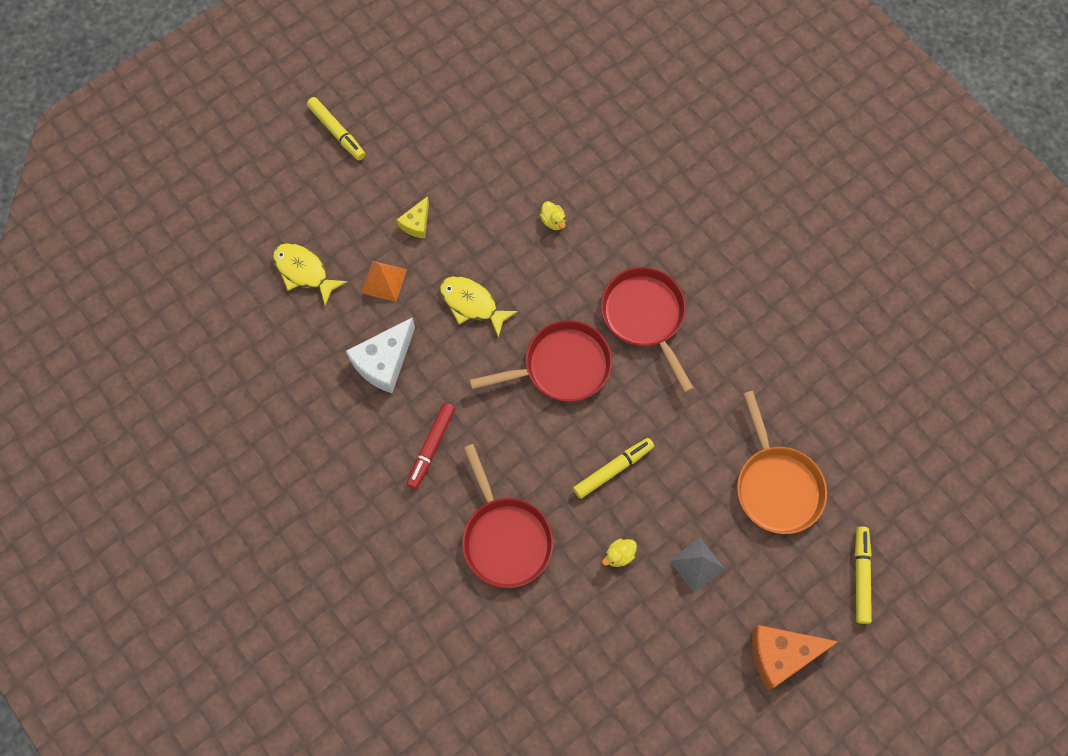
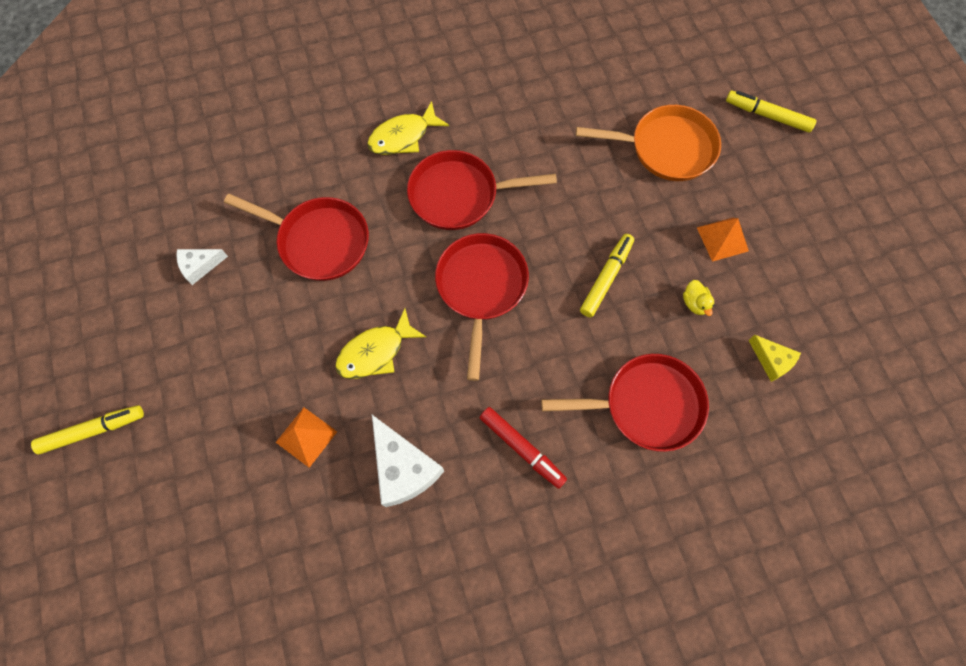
camera: 70 degrees left, 0 degrees up
(304, 272) = (252, 526): yellow fish -> yellow fish (403, 136)
(416, 223) = (253, 378): yellow cheese -> yellow cheese (771, 361)
(495, 142) = (200, 266): none -> white cheese
(553, 221) = (319, 241): yellow duck -> red pan
(613, 469) = (606, 278): yellow marker -> yellow marker turned 45 degrees clockwise
(697, 564) = (722, 239): grey pyramid -> orange pyramid
(781, 654) = (823, 201): orange cheese -> none

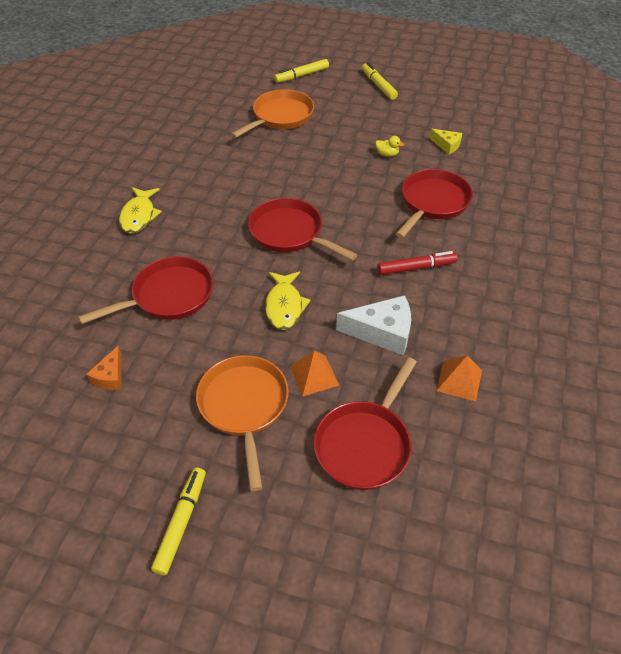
camera: 55 degrees left, 20 degrees down
(200, 266) = (110, 376): white cheese -> orange cheese
(233, 399) = (244, 407): none -> orange pan
(459, 195) = (213, 211): red pan -> red pan (365, 444)
(606, 278) = (338, 178): yellow marker -> yellow marker (378, 85)
(722, 239) = (358, 126): orange pyramid -> orange pyramid (459, 380)
(771, 361) = (447, 145): yellow cheese -> yellow cheese turned 45 degrees clockwise

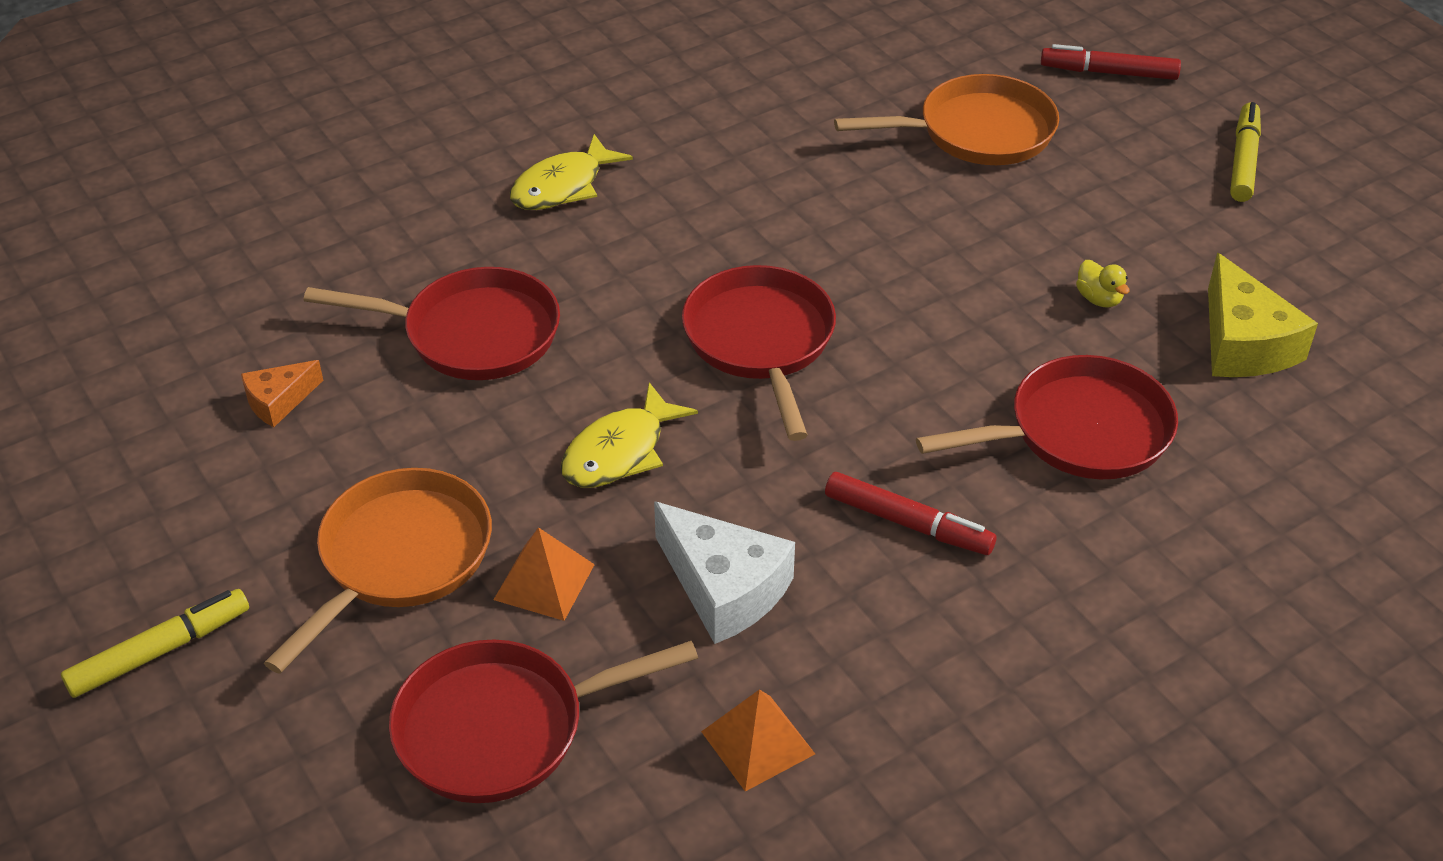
camera: 40 degrees right, 5 degrees down
(302, 75) = (1108, 72): yellow marker -> red marker
(447, 145) = (1243, 343): yellow cheese -> yellow cheese, size x1.76

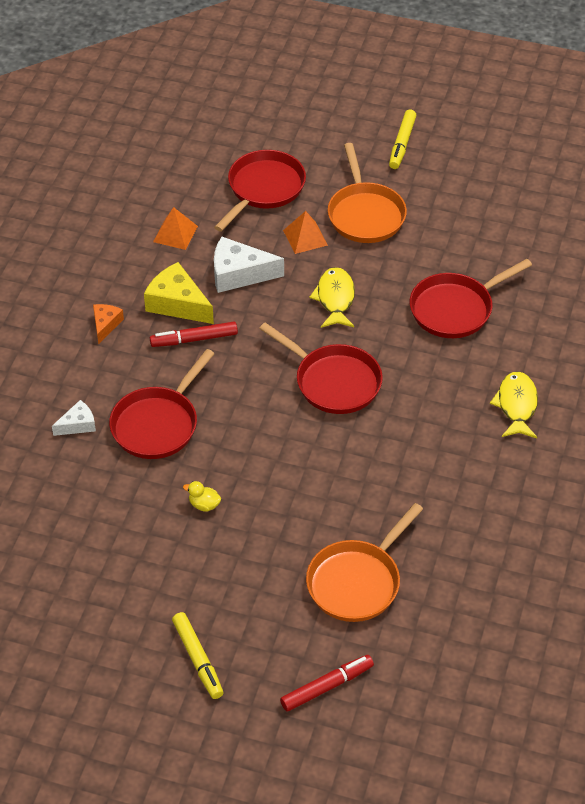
camera: 140 degrees right, 5 degrees up
(278, 401) = (488, 237): orange cheese -> orange cheese (106, 325)
(1211, 501) = (78, 425): none -> white cheese
(1243, 343) = (117, 522): yellow cheese -> yellow cheese (177, 303)

